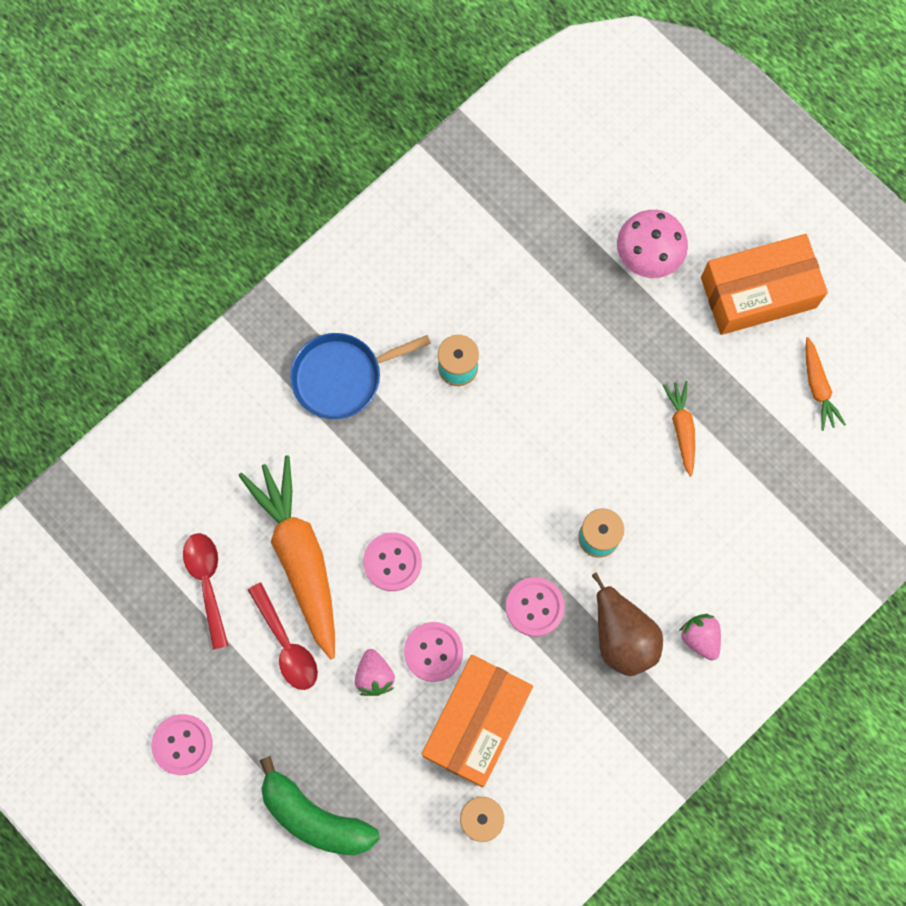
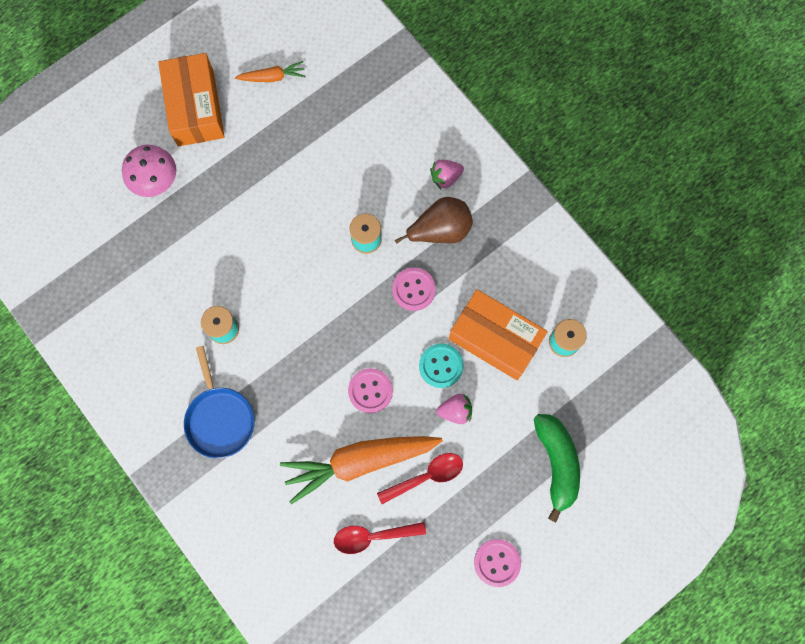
camera: 85 degrees left, 0 degrees up
(315, 816) = (556, 463): green banana -> green banana turned 45 degrees counterclockwise
(433, 652) = (441, 366): pink button -> turquoise button
(682, 428) = (291, 172): orange carrot -> none

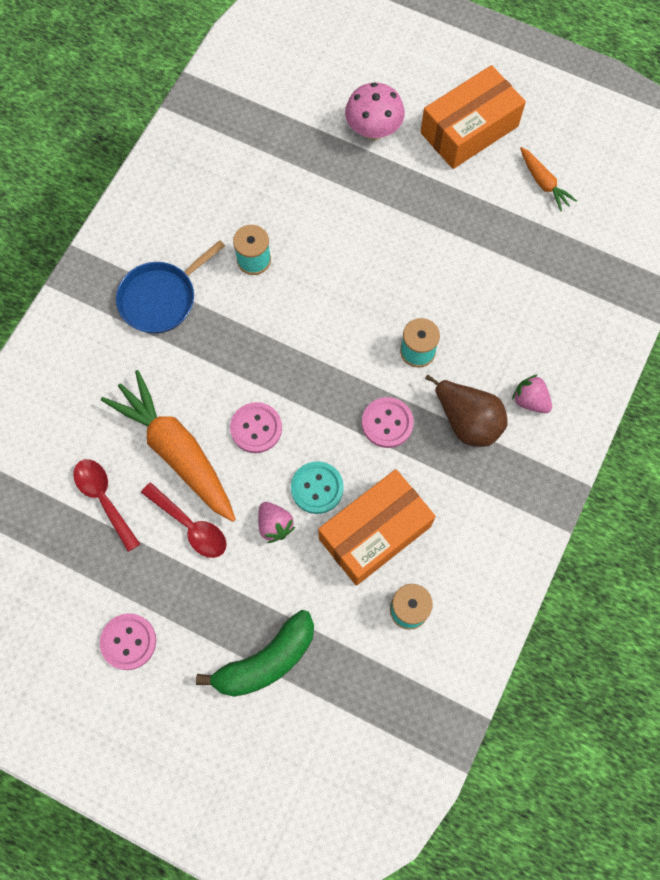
camera: 65 degrees right, 5 degrees down
(495, 339) = (375, 532): orange box -> orange box turned 45 degrees clockwise

